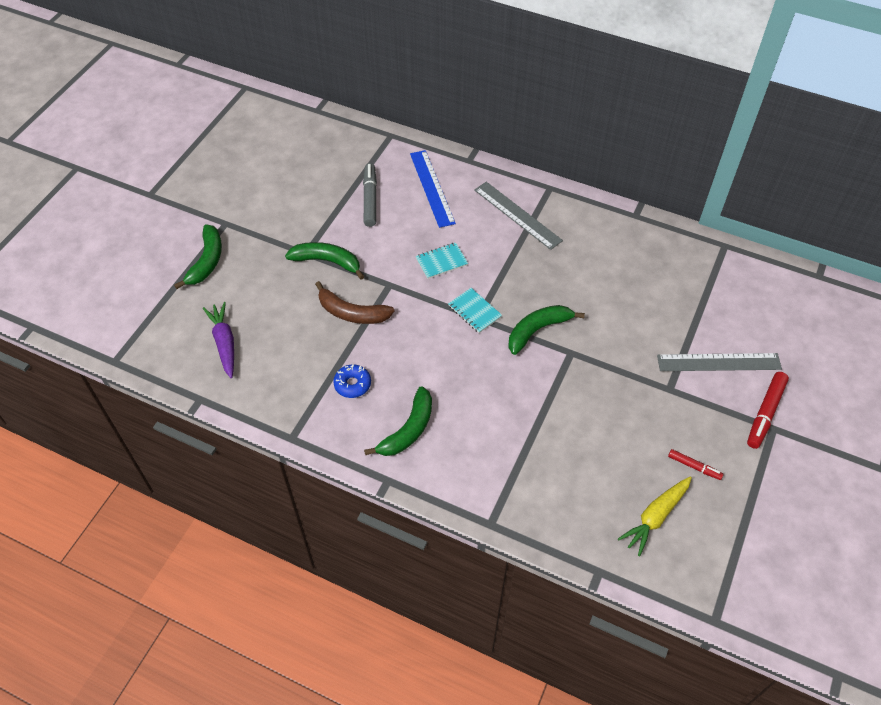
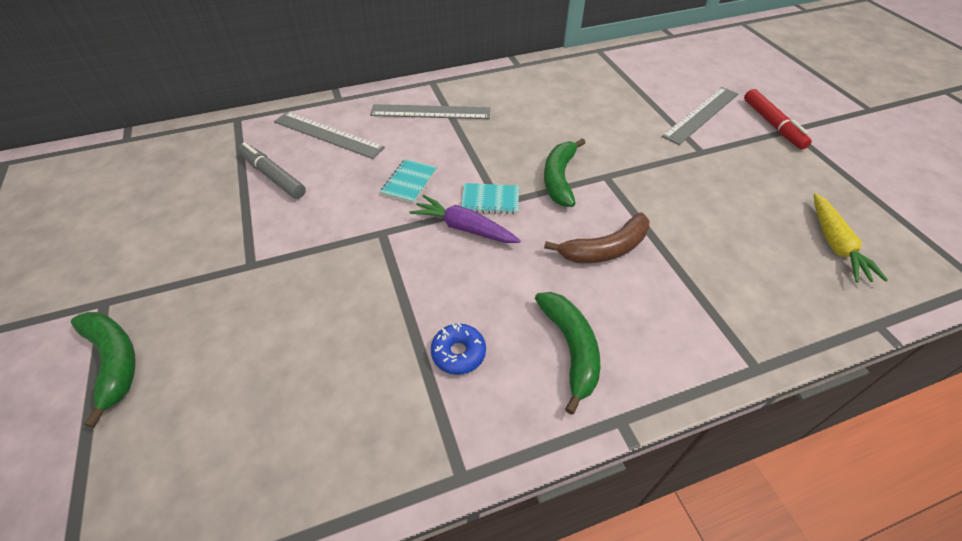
camera: 45 degrees left, 5 degrees down
(224, 343) = (240, 439): purple carrot -> purple carrot (464, 228)
(327, 261) = (287, 256): green banana -> none
(352, 313) = (372, 284): brown banana -> brown banana (605, 249)
(432, 188) = (328, 135): blue ruler -> grey ruler
(694, 466) = (796, 189): red marker -> none

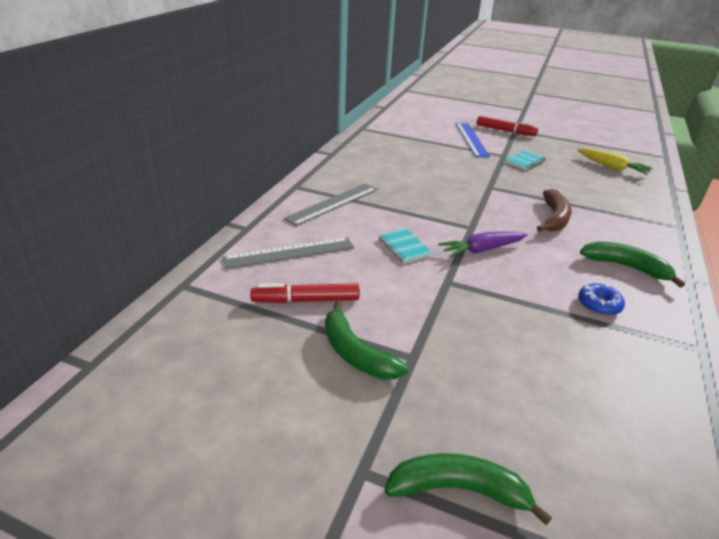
camera: 50 degrees left, 15 degrees down
(273, 176) = (306, 300): grey marker -> red marker
(490, 200) = (464, 229): turquoise notebook -> turquoise notebook (525, 161)
(559, 179) = (473, 200): green banana -> green banana (355, 353)
(701, 115) = (471, 139): grey ruler -> blue ruler

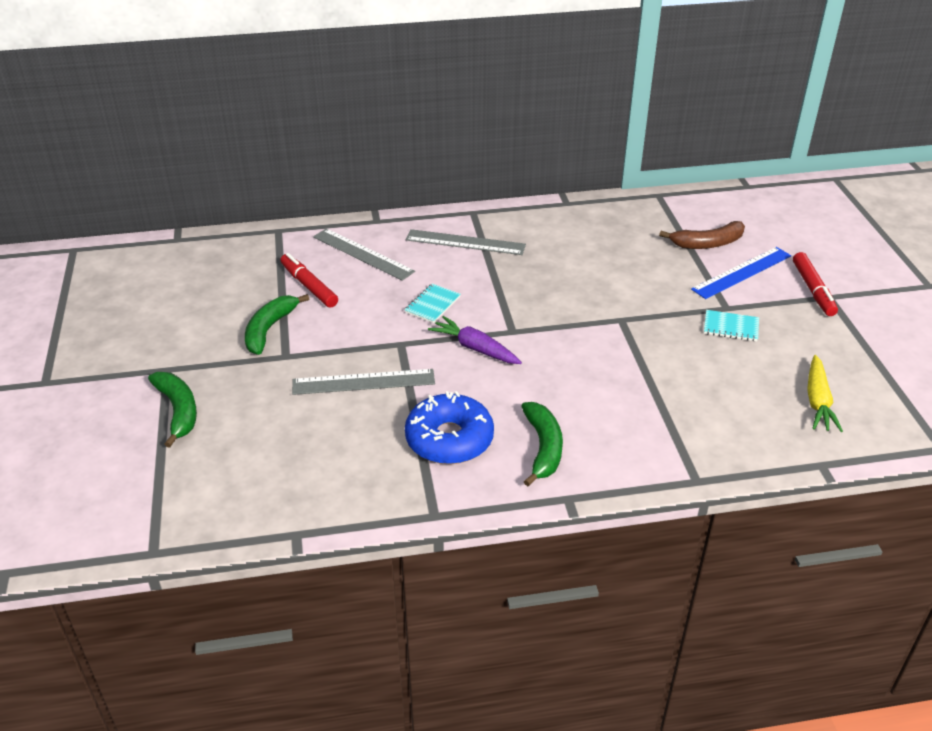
camera: 60 degrees right, 5 degrees up
(491, 322) = (363, 382): none -> grey ruler
(554, 218) = (599, 380): brown banana -> brown banana (707, 243)
(599, 305) = (449, 439): blue donut -> blue donut, size x1.94

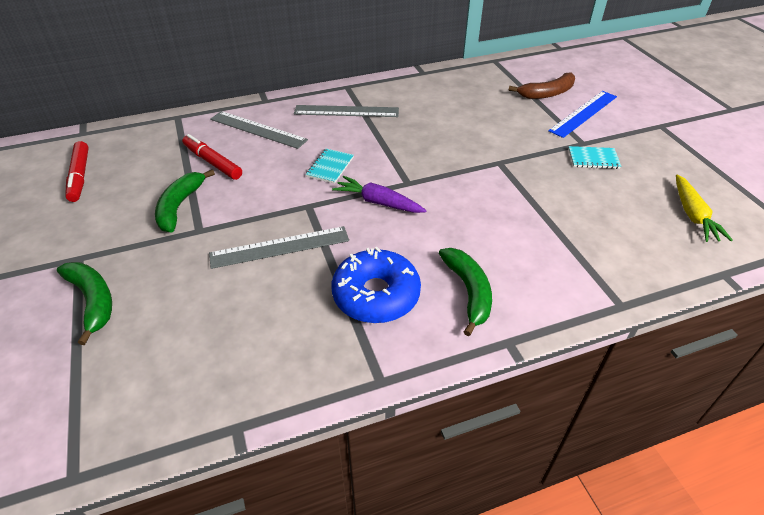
camera: 10 degrees left, 5 degrees up
(813, 290) = (645, 121): red marker -> red marker (80, 176)

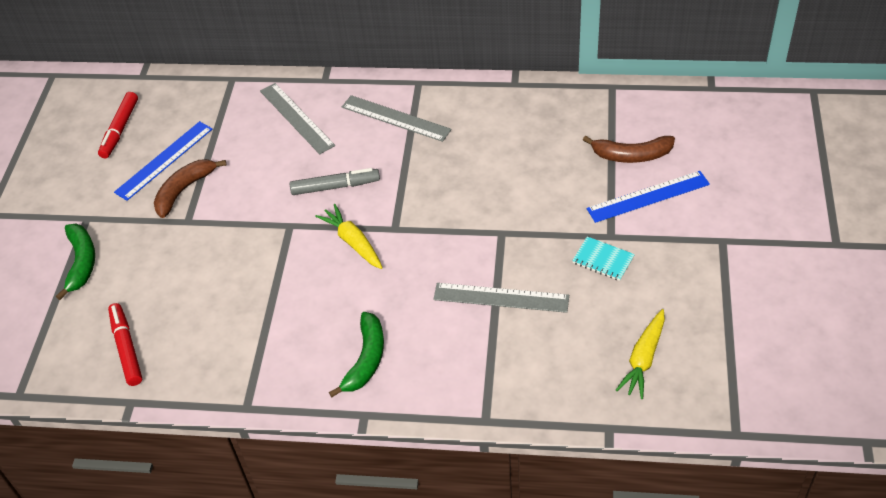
camera: 30 degrees right, 5 degrees up
(143, 188) = (164, 160): none -> blue ruler
(179, 206) = (184, 190): green banana -> brown banana
(212, 162) = (235, 147): red marker -> red marker (126, 348)
(280, 247) = (242, 261): grey ruler -> grey ruler (501, 298)
(330, 167) = (335, 186): turquoise notebook -> grey marker
(376, 295) = (290, 334): blue donut -> none
(378, 202) = (353, 242): purple carrot -> yellow carrot

